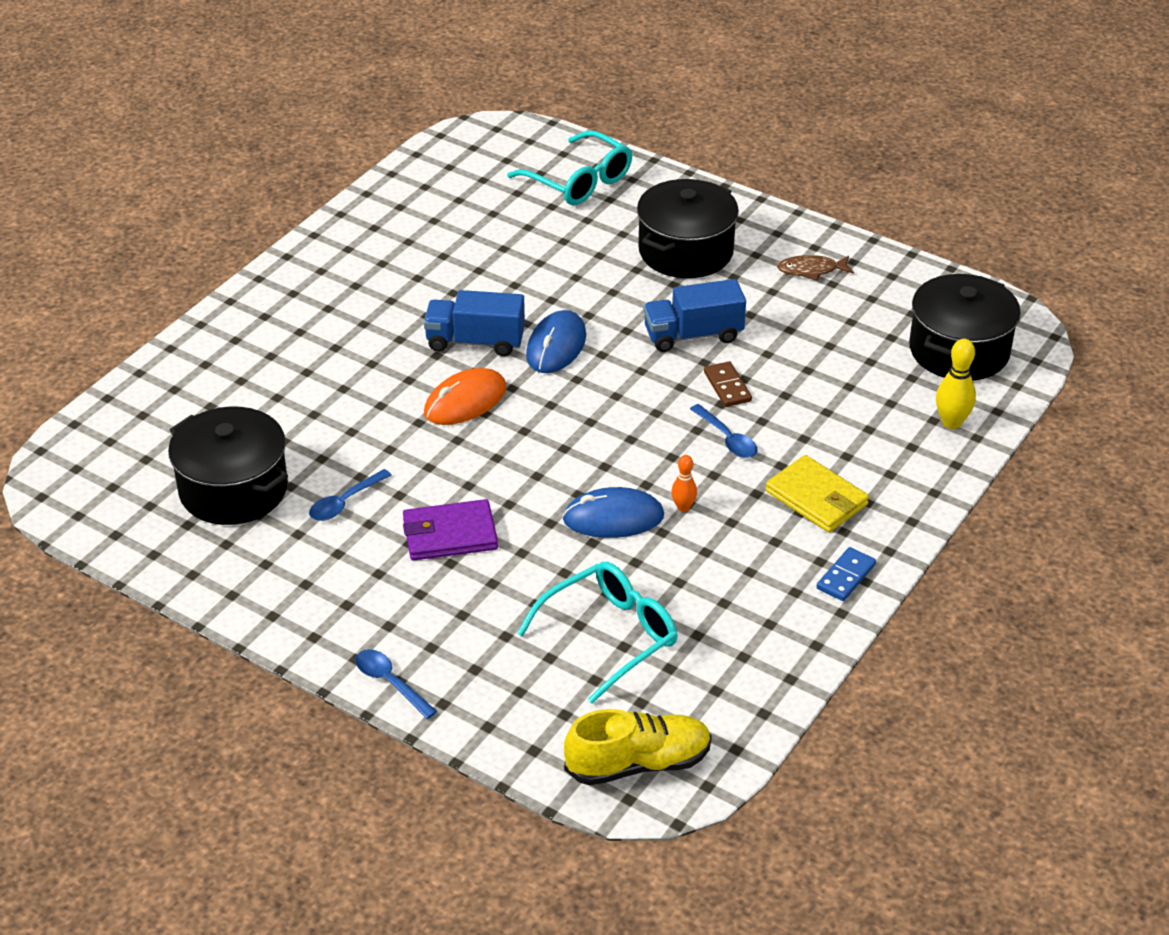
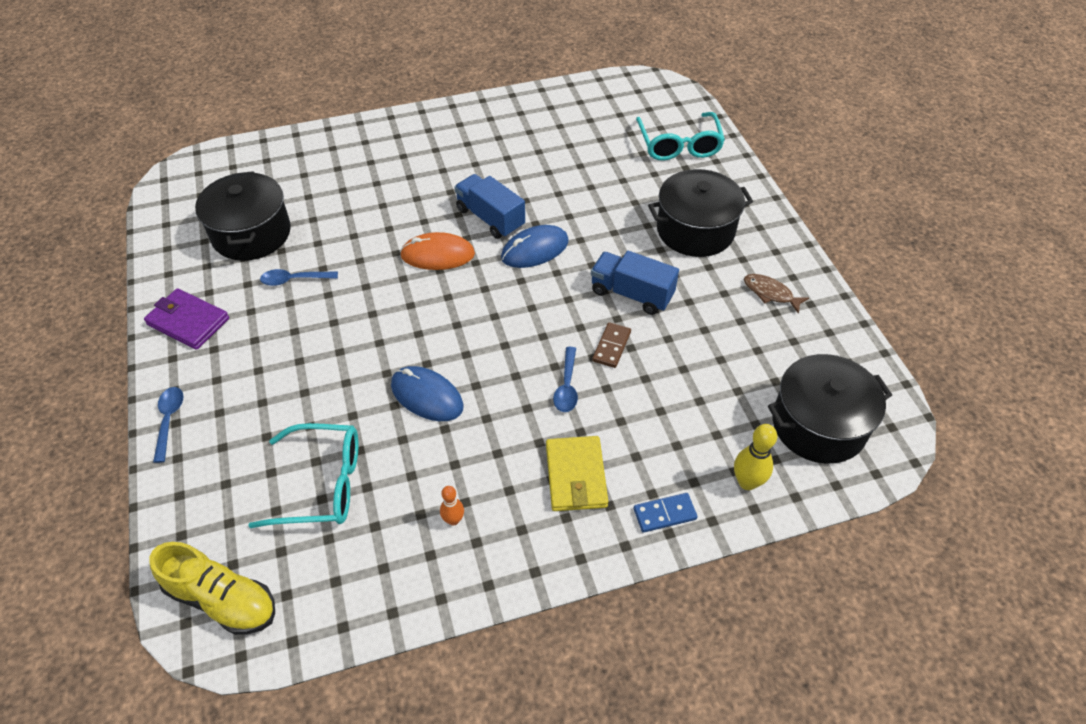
camera: 40 degrees right, 10 degrees up
(450, 534) = (321, 340): purple wallet -> purple wallet (188, 321)
(683, 507) = (479, 419): orange bowling pin -> orange bowling pin (453, 520)
(845, 576) = (524, 557): blue domino -> blue domino (664, 514)

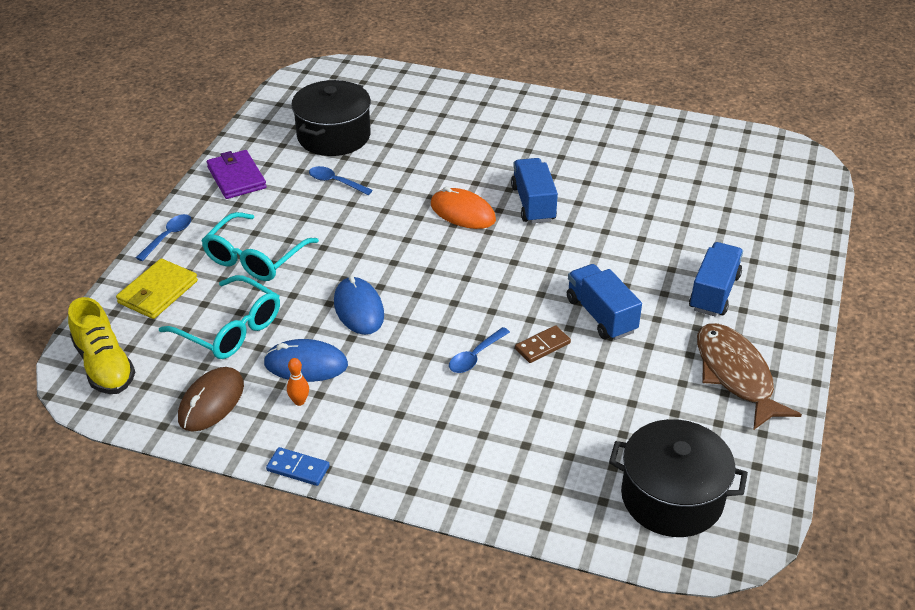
camera: 35 degrees right, 10 degrees down
(370, 571) = (211, 402): none -> brown mouse
(535, 249) = (548, 244): blue mouse -> blue mouse (306, 364)
(576, 476) = (420, 422): yellow wallet -> yellow wallet (158, 292)
(664, 514) = (465, 486): blue domino -> blue domino (298, 468)
(679, 145) = (771, 217): turquoise glasses -> turquoise glasses (255, 258)
(695, 230) = (714, 292): black pot -> blue truck
(747, 482) = (559, 503): yellow bowling pin -> none
(770, 293) = (736, 375): brown fish -> brown fish, size x1.95

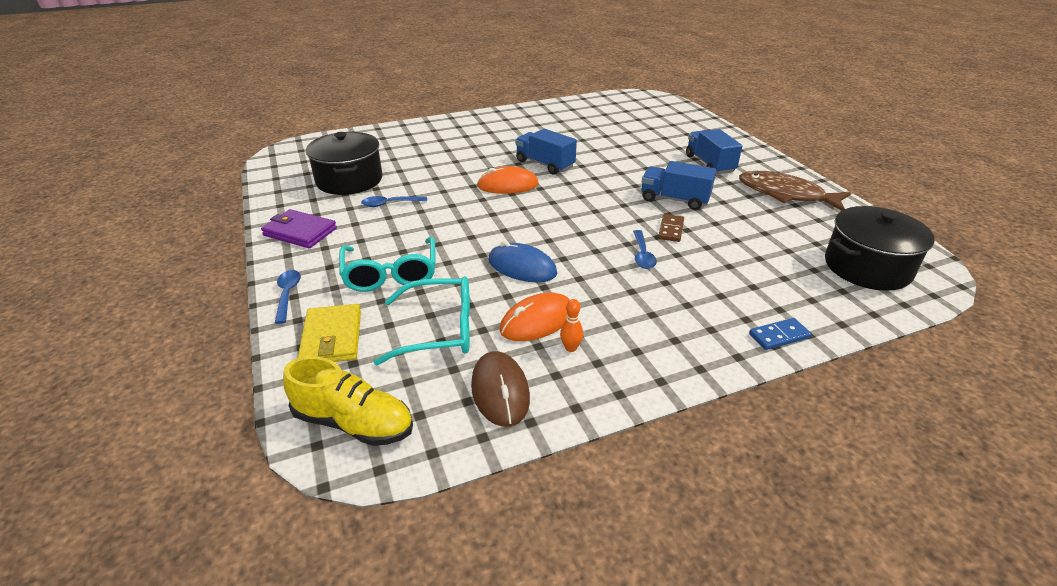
camera: 40 degrees left, 5 degrees down
(298, 468) = (642, 394): blue domino -> blue domino (779, 336)
(306, 364) = (537, 321): blue mouse -> orange mouse

